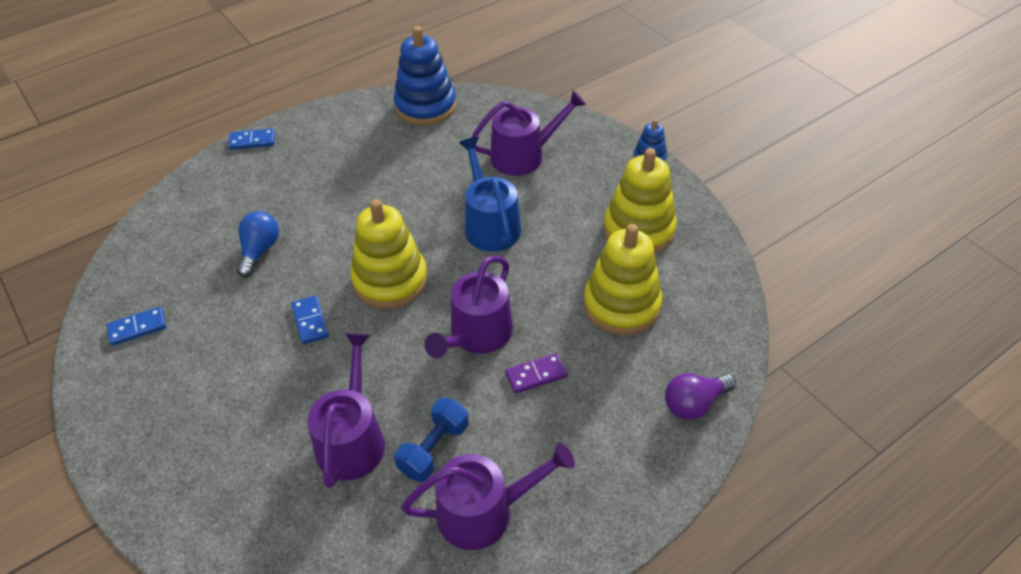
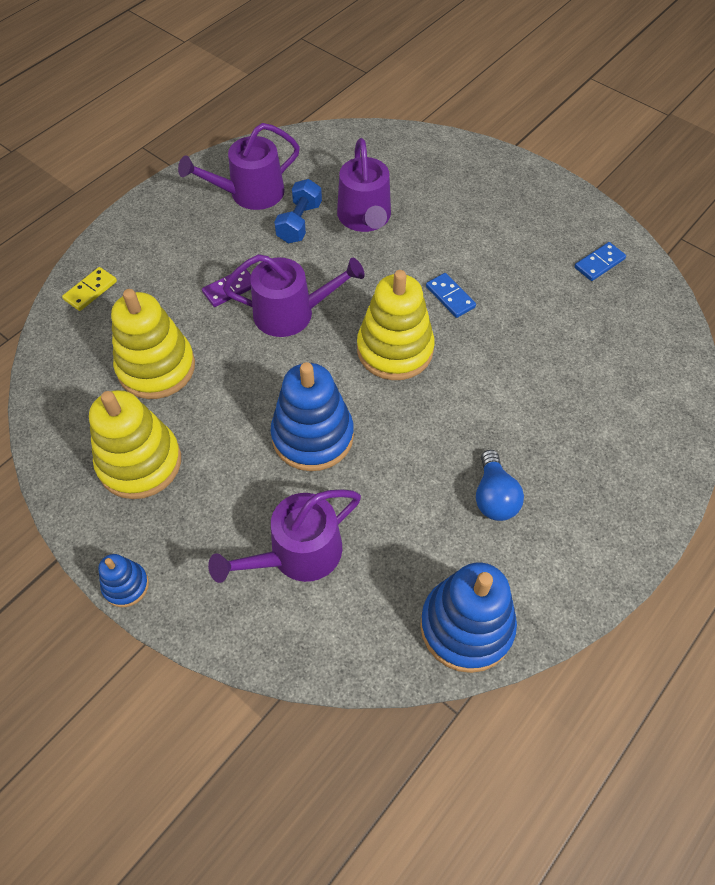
camera: 165 degrees right, 10 degrees up
(252, 141) = (663, 505): blue domino -> none
(259, 251) = (545, 356): blue light bulb -> blue light bulb (494, 497)
(477, 335) = (291, 313): purple watering can -> purple watering can turned 75 degrees clockwise
(490, 225) = (312, 436): blue watering can -> blue stacking toy
(694, 404) = (90, 291): purple light bulb -> yellow domino

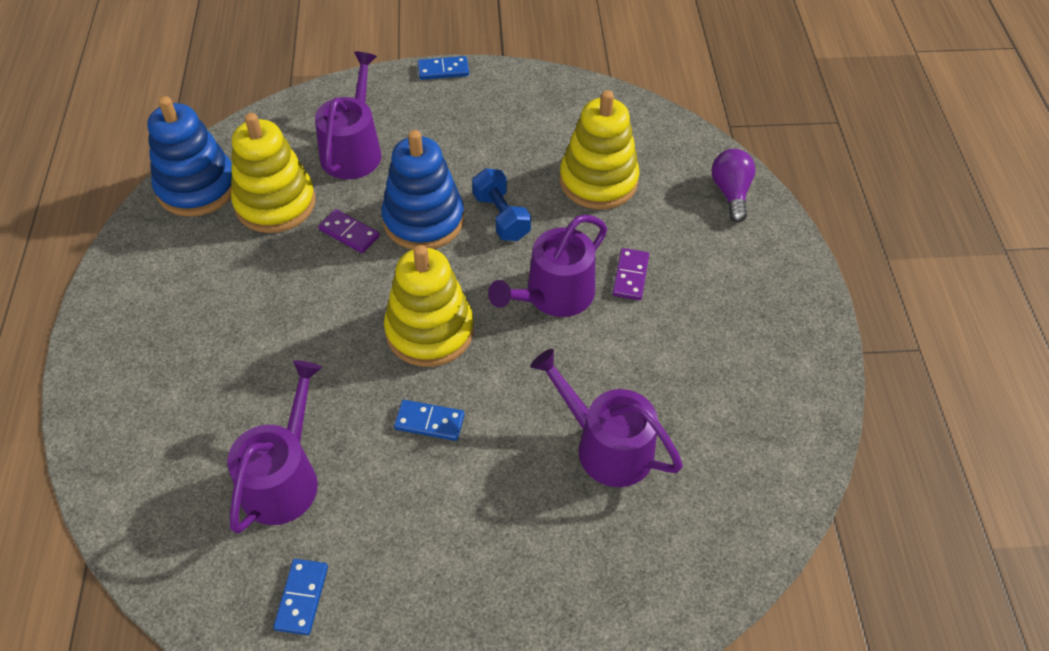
camera: 135 degrees right, 5 degrees down
(90, 291) = (730, 193): yellow domino -> purple light bulb
(126, 585) = (443, 70): blue stacking toy -> blue domino
(140, 462) = (523, 124): yellow stacking toy -> yellow stacking toy (275, 203)
(250, 193) = (746, 380): purple watering can -> purple watering can (283, 478)
(299, 223) = (660, 387): blue dumbbell -> blue dumbbell (501, 217)
(378, 469) = (349, 233): none -> purple domino
(494, 497) = (239, 276): blue light bulb -> none

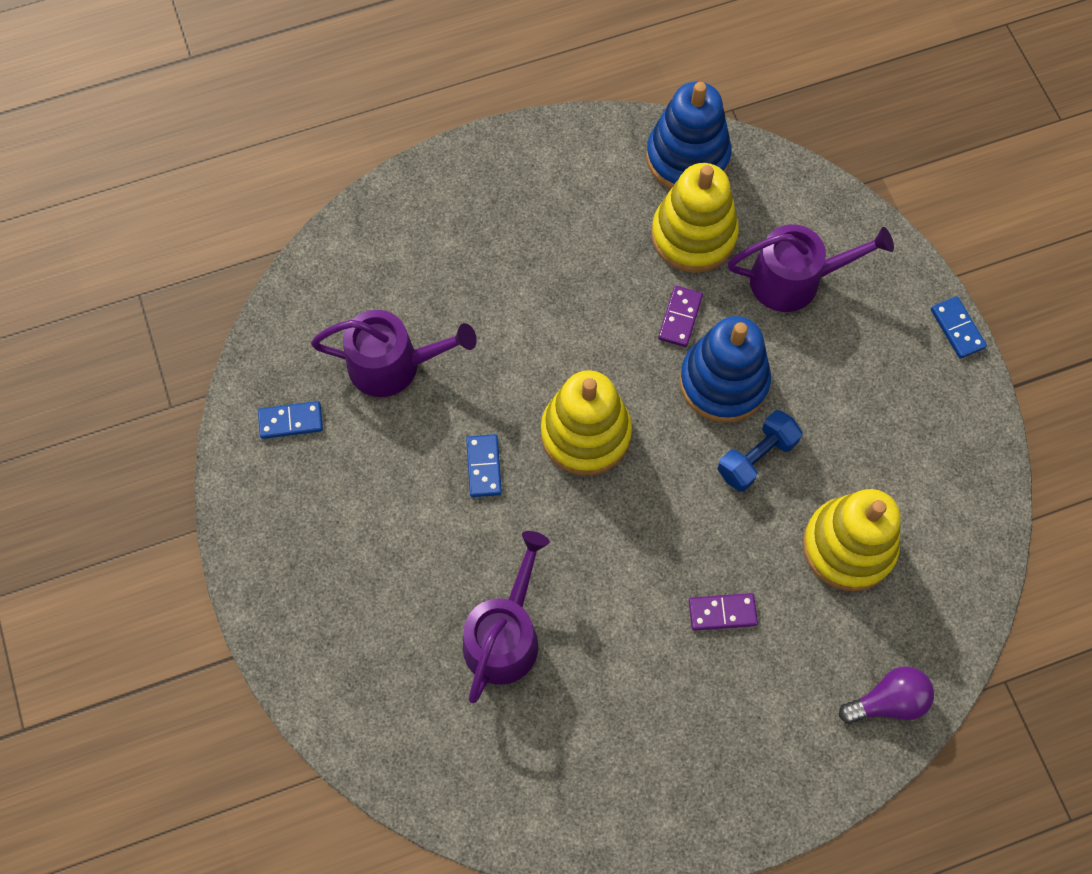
camera: 75 degrees right, 15 degrees up
(554, 295) = (669, 540): purple watering can -> none

